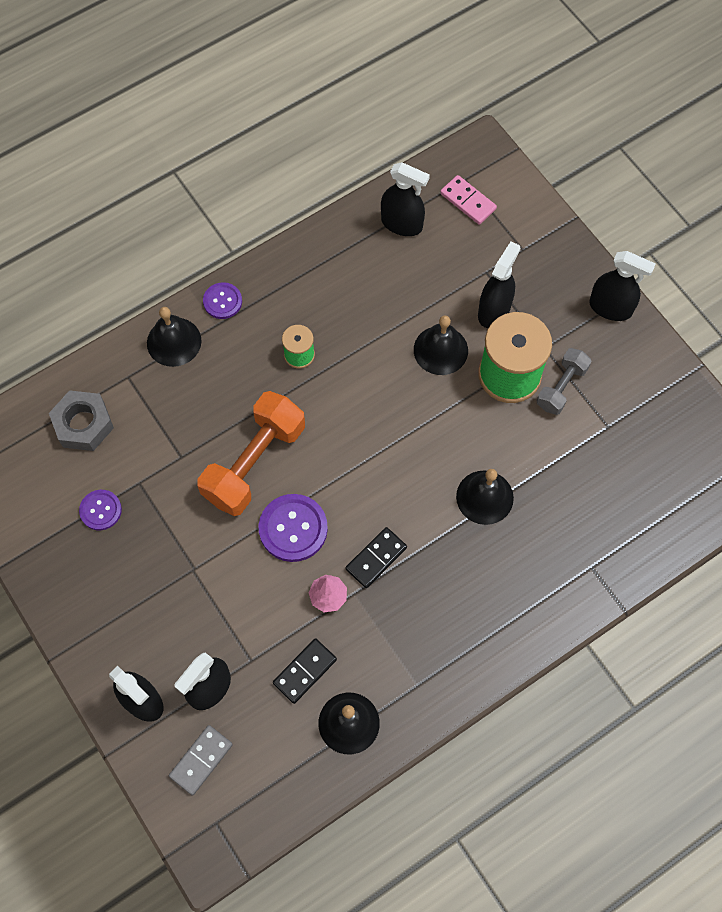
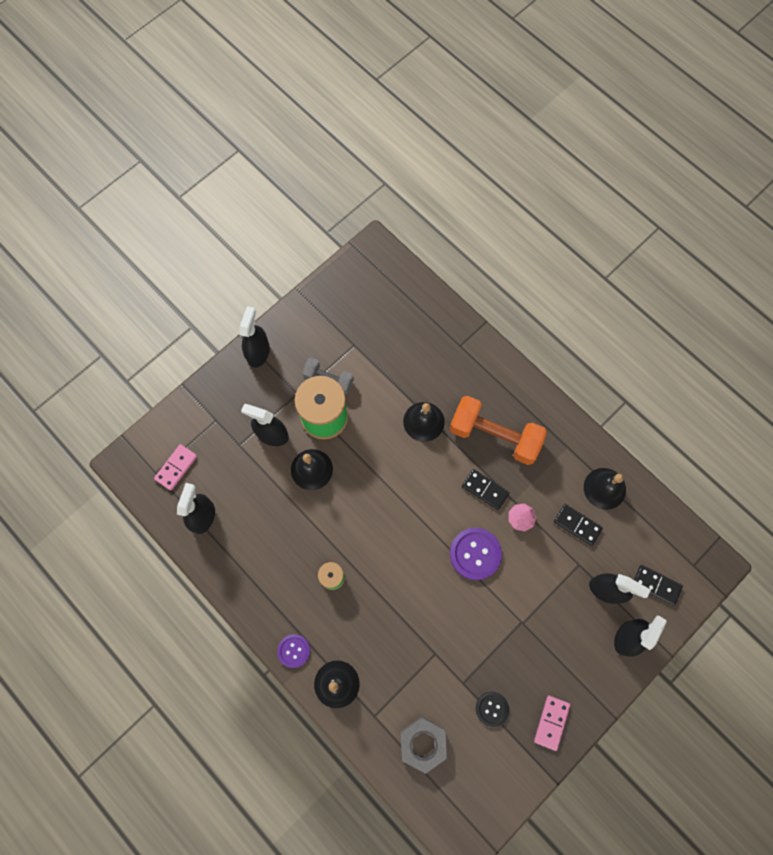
camera: 100 degrees left, 5 degrees up
(66, 578) = (551, 722): none -> pink domino
(100, 510) = (492, 708): purple button -> black button
(201, 760) = (656, 585): grey domino -> black domino
(254, 463) = (429, 594): orange dumbbell -> orange dumbbell (494, 435)

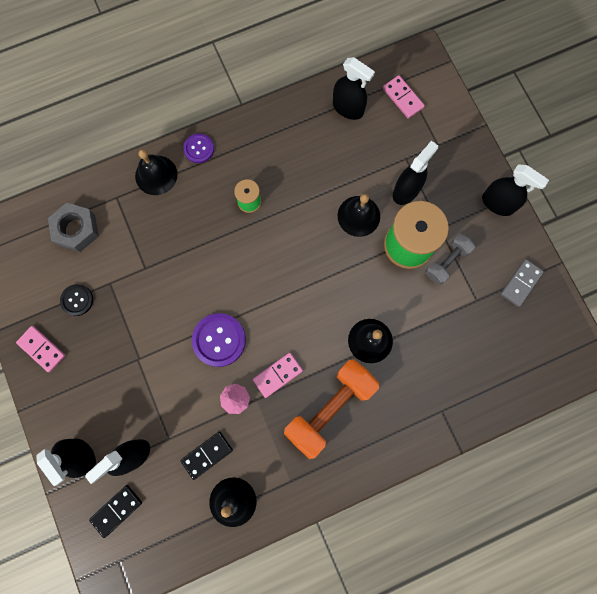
camera: 110 degrees right, 5 degrees up
(326, 315) = (520, 283): none -> grey domino
(485, 490) = (277, 375): black domino -> pink domino

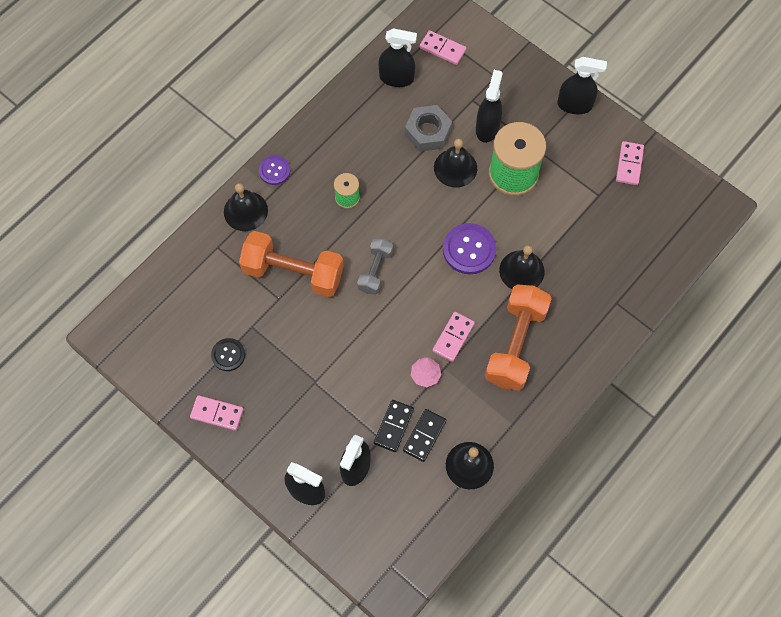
camera: 25 degrees left, 10 degrees down
(76, 229) = (193, 292): grey nut -> grey nut (428, 132)
(116, 510) = (365, 523): black domino -> black domino (393, 426)
(168, 250) = (293, 272): none -> orange dumbbell
(219, 340) = (383, 331): purple button -> purple button (469, 249)
(447, 262) = (555, 174): grey dumbbell -> grey dumbbell (375, 271)
(520, 283) = (629, 164): grey domino -> pink domino

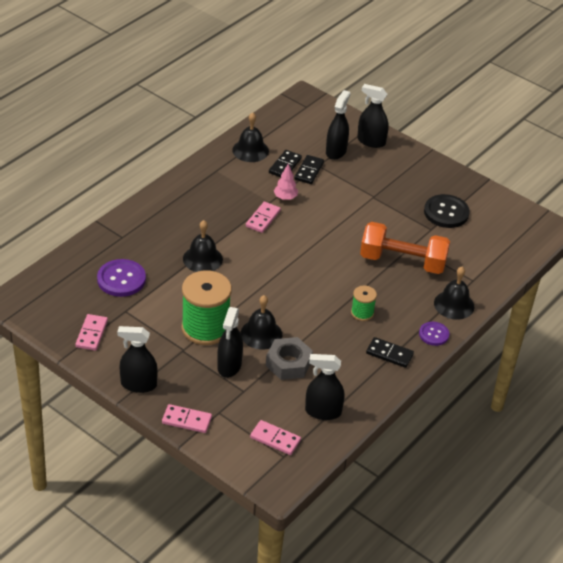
camera: 175 degrees right, 25 degrees down
(217, 413) = (446, 181): pink domino -> pink domino (186, 420)
(228, 355) = (446, 212): black button -> black button, size x1.64
(324, 145) = (389, 354): none -> black domino
(375, 271) = (331, 261): grey dumbbell -> none
(469, 249) = (249, 274): purple button -> purple button (121, 279)
(515, 344) = (211, 213): orange dumbbell -> none

